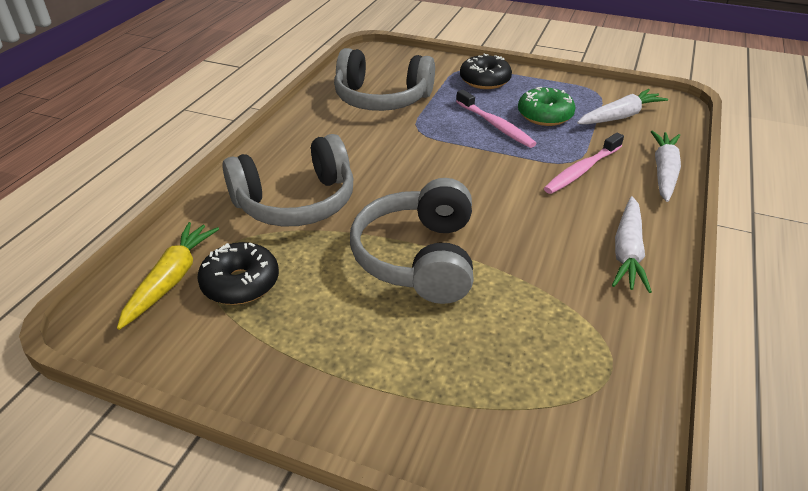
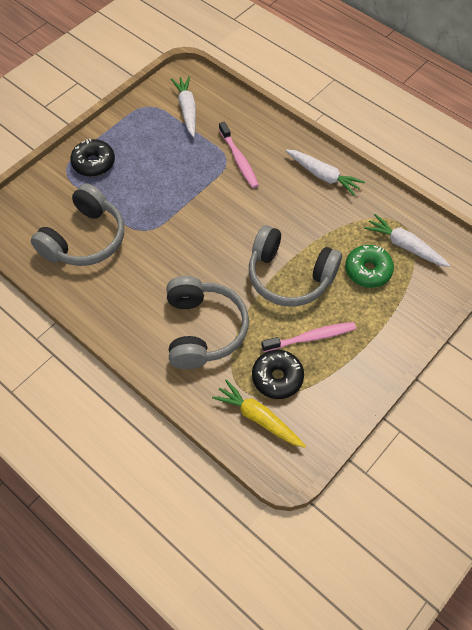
camera: 70 degrees left, 20 degrees up
(495, 125) = (162, 182): pink toothbrush -> pink toothbrush (311, 337)
(545, 115) = (164, 149): green donut -> green donut (368, 270)
(664, 172) = (259, 121): white carrot -> white carrot (405, 246)

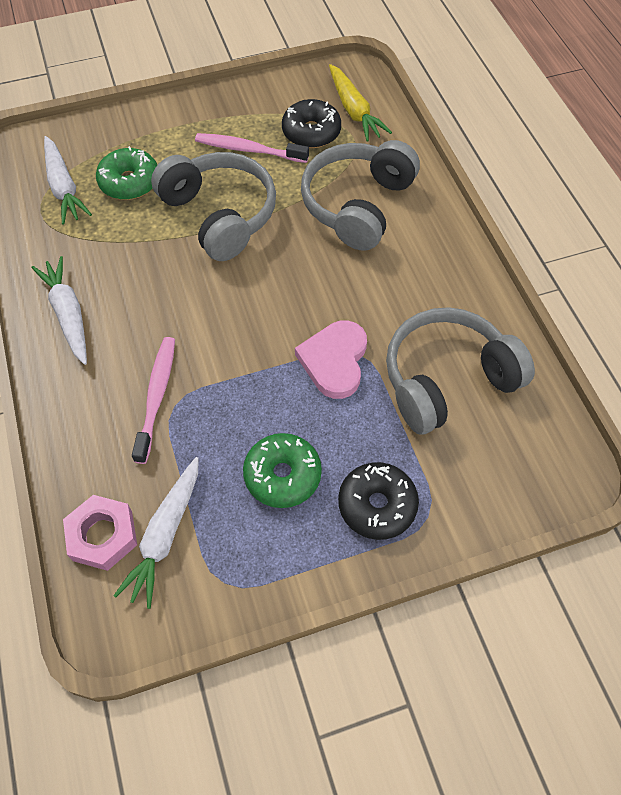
camera: 150 degrees left, 0 degrees up
(148, 155) = (282, 475): none -> green donut
(155, 220) = (334, 361): none -> pink heart
(215, 98) = (102, 535): none -> pink nut

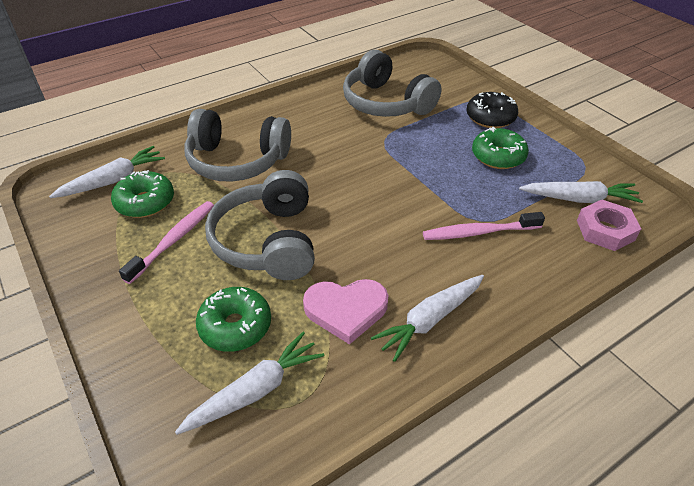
camera: 105 degrees left, 15 degrees down
(219, 215) = (268, 241): grey headphones -> grey headphones turned 45 degrees counterclockwise
(249, 150) = (173, 240): pink toothbrush -> pink toothbrush turned 150 degrees counterclockwise
(311, 132) = (145, 202): black donut -> green donut
(334, 361) = (396, 149): pink heart -> pink heart (346, 310)
(354, 110) = (113, 180): yellow carrot -> white carrot

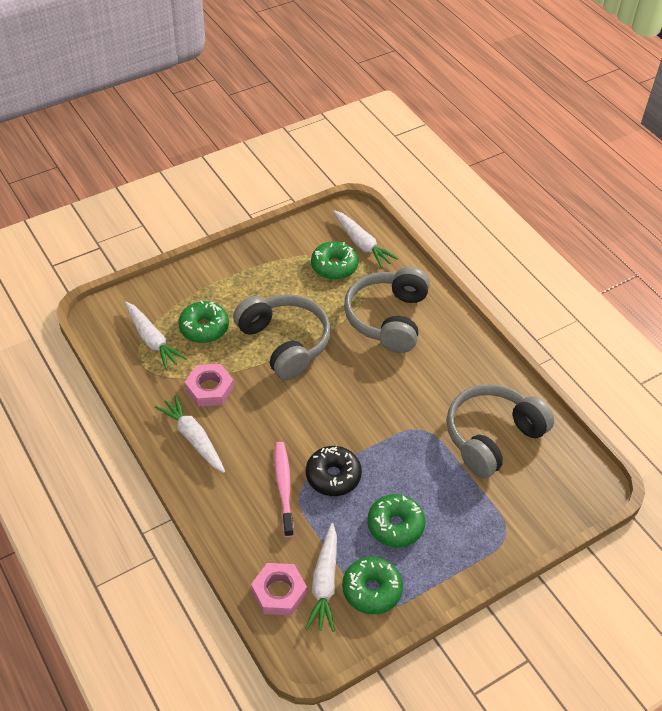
camera: 90 degrees right, 5 degrees up
(173, 240) = (290, 288): pink toothbrush -> none
(268, 241) = (284, 343): grey headphones -> grey headphones turned 60 degrees clockwise
(346, 310) = (209, 389): pink heart -> pink nut
(490, 118) = (468, 533): black donut -> black donut (333, 476)
(571, 170) = (371, 590): none -> green donut

